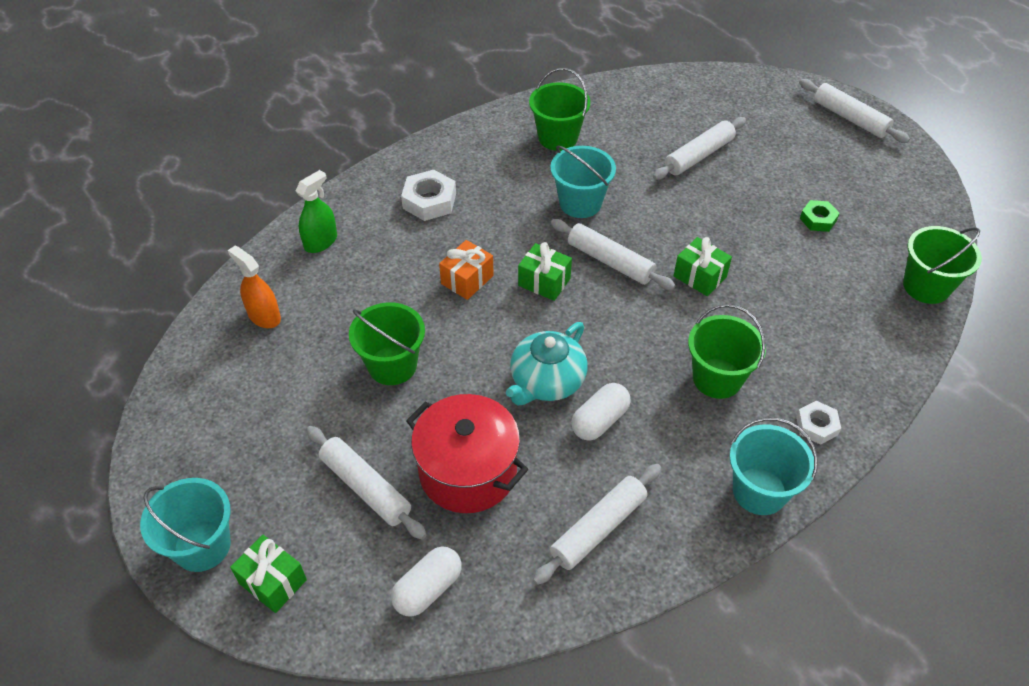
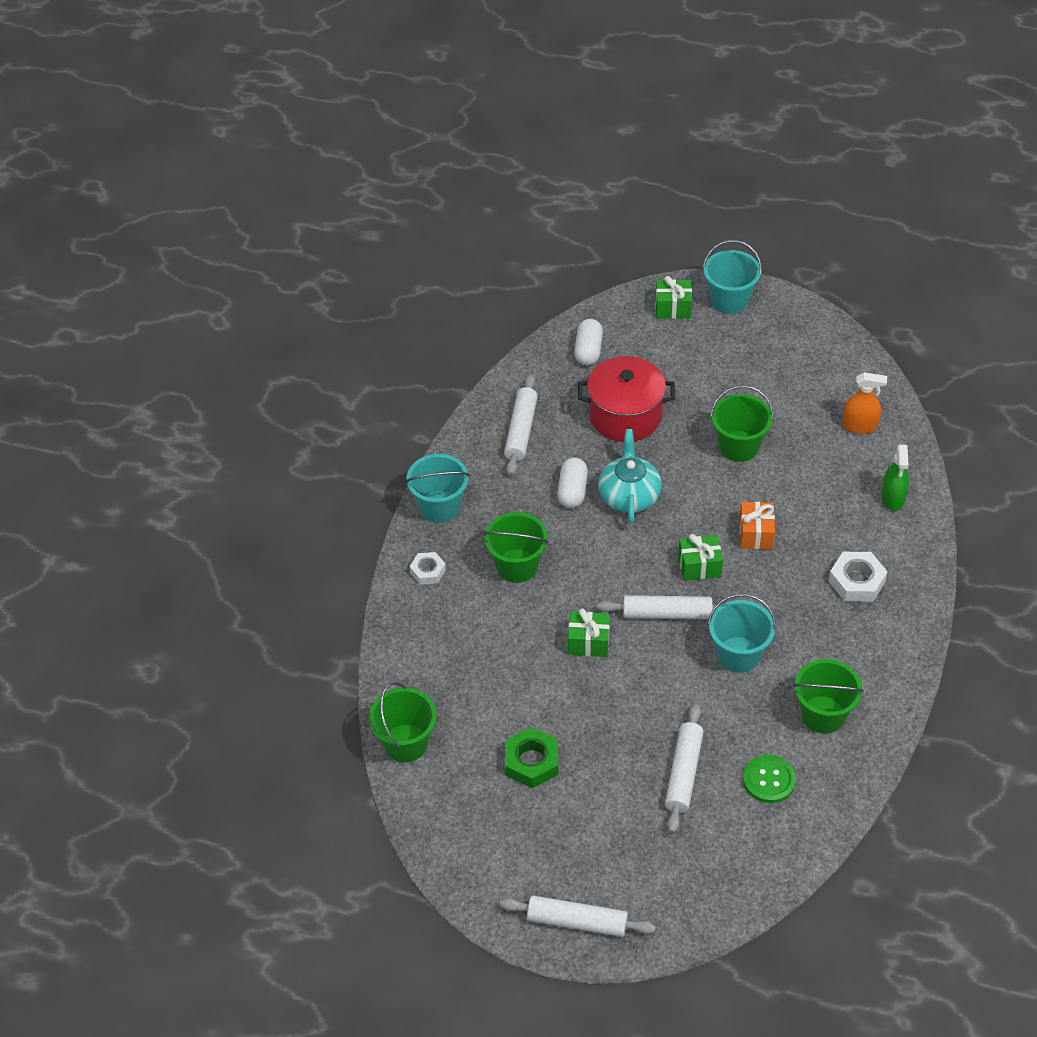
camera: 145 degrees right, 0 degrees up
(366, 487) = (675, 374): white rolling pin -> none
(638, 123) = (769, 780): none -> green button
(818, 219) = (531, 762): green nut -> green nut, size x1.57

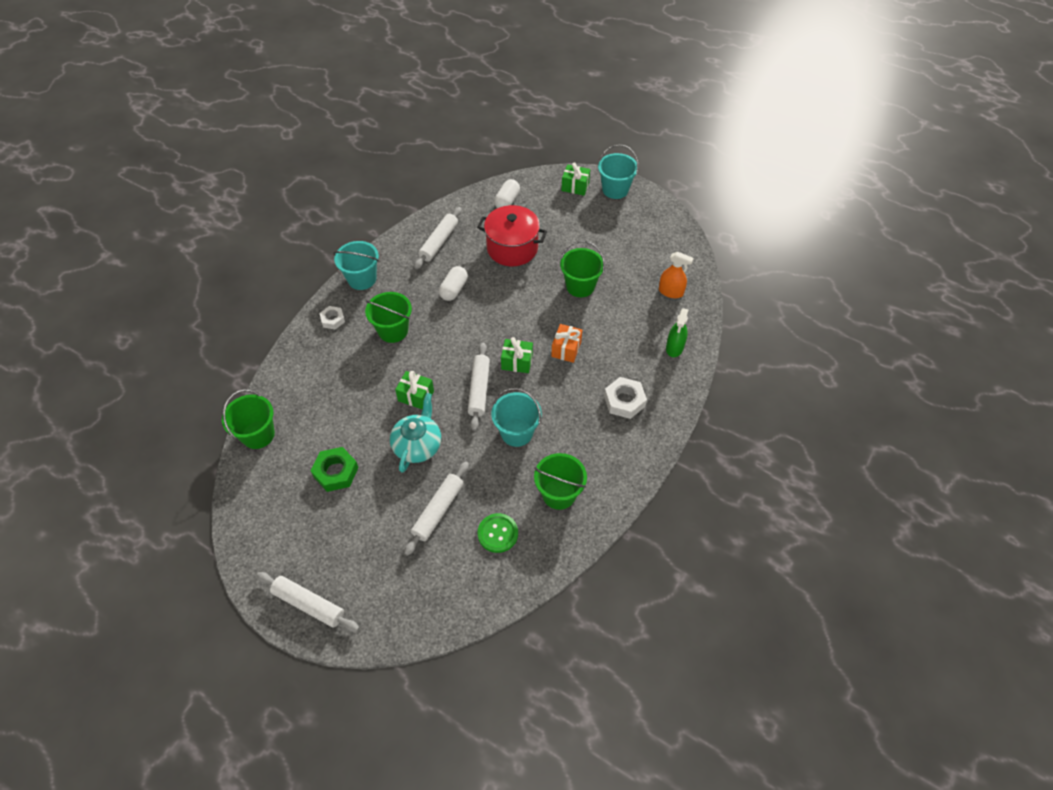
camera: 15 degrees right, 5 degrees up
(629, 495) = (490, 301): turquoise teapot -> turquoise teapot (418, 445)
(667, 613) = (479, 389): white rolling pin -> white rolling pin turned 75 degrees clockwise

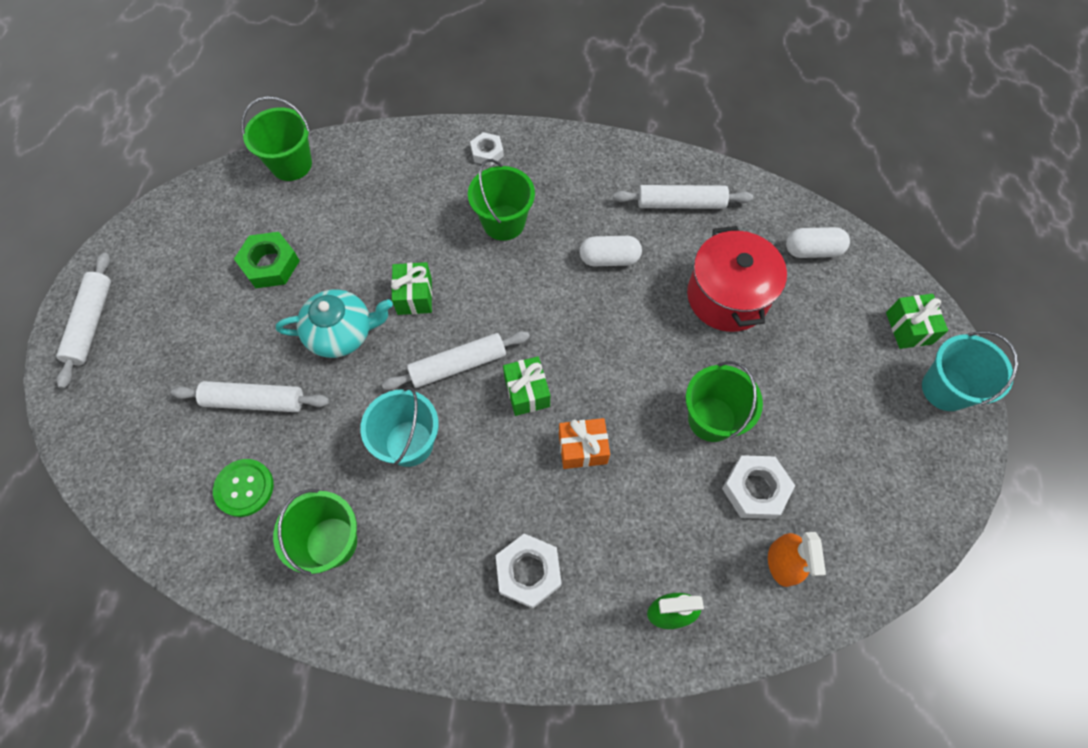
camera: 65 degrees right, 10 degrees up
(362, 279) = (567, 150): turquoise bucket -> none
(628, 285) = (755, 489): none -> white nut

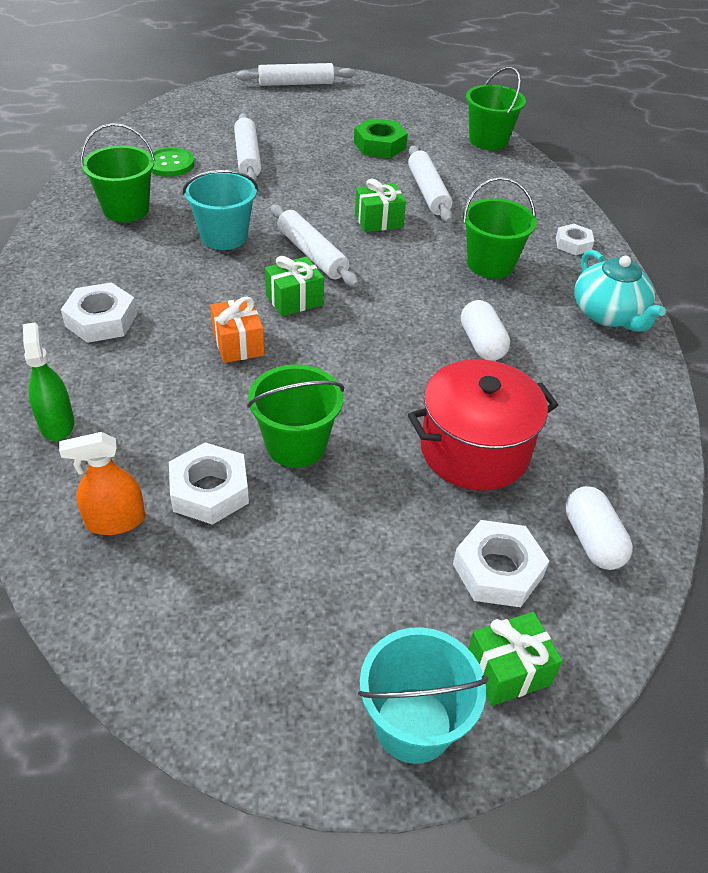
camera: 75 degrees right, 20 degrees down
(342, 333) = (325, 188): turquoise teapot -> turquoise teapot (608, 314)
(681, 204) = (593, 398): white rolling pin -> white rolling pin (428, 192)
(835, 312) = (497, 570): none -> white nut

